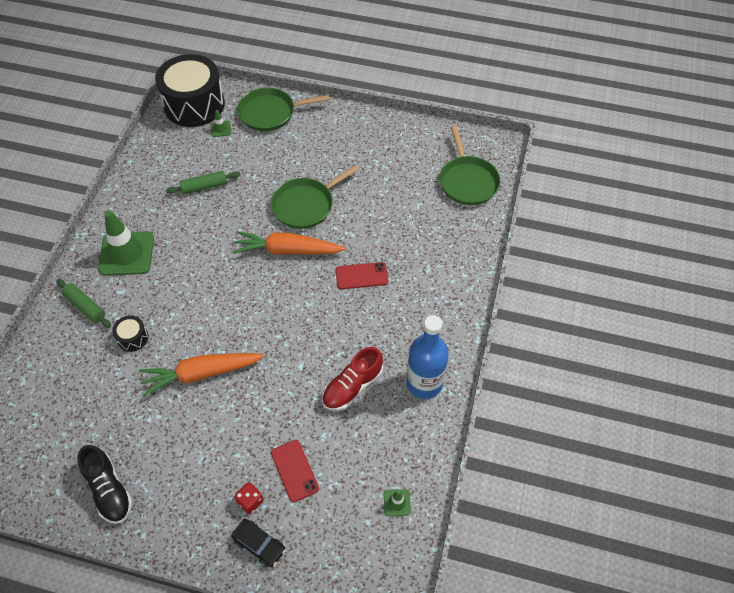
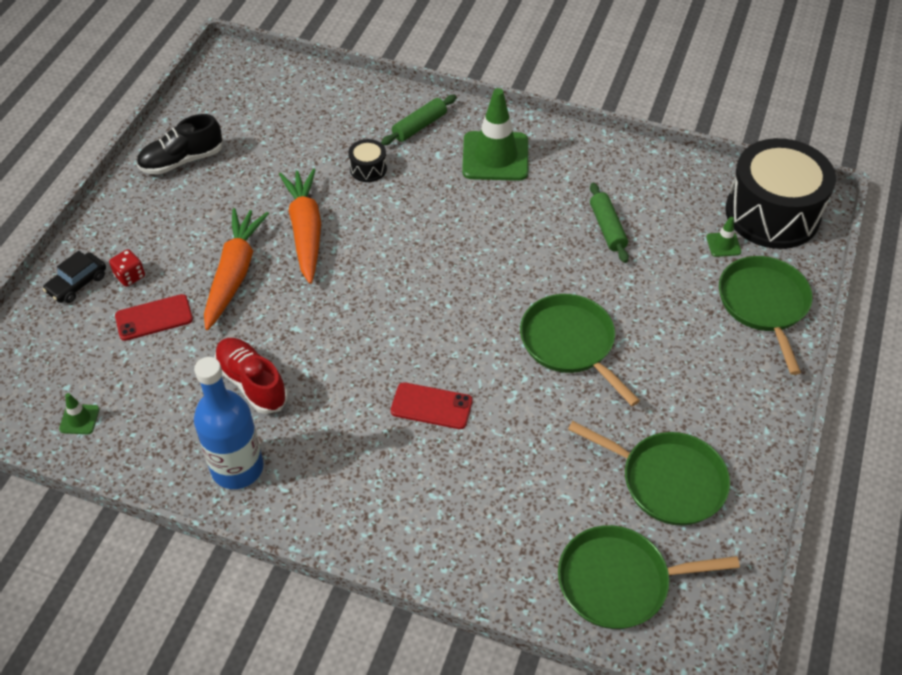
camera: 95 degrees right, 5 degrees down
(287, 250) = (486, 319): orange carrot -> orange carrot (234, 273)
(361, 276) = (431, 406): red phone -> red phone turned 75 degrees counterclockwise
(401, 160) = (668, 481): none -> green pan

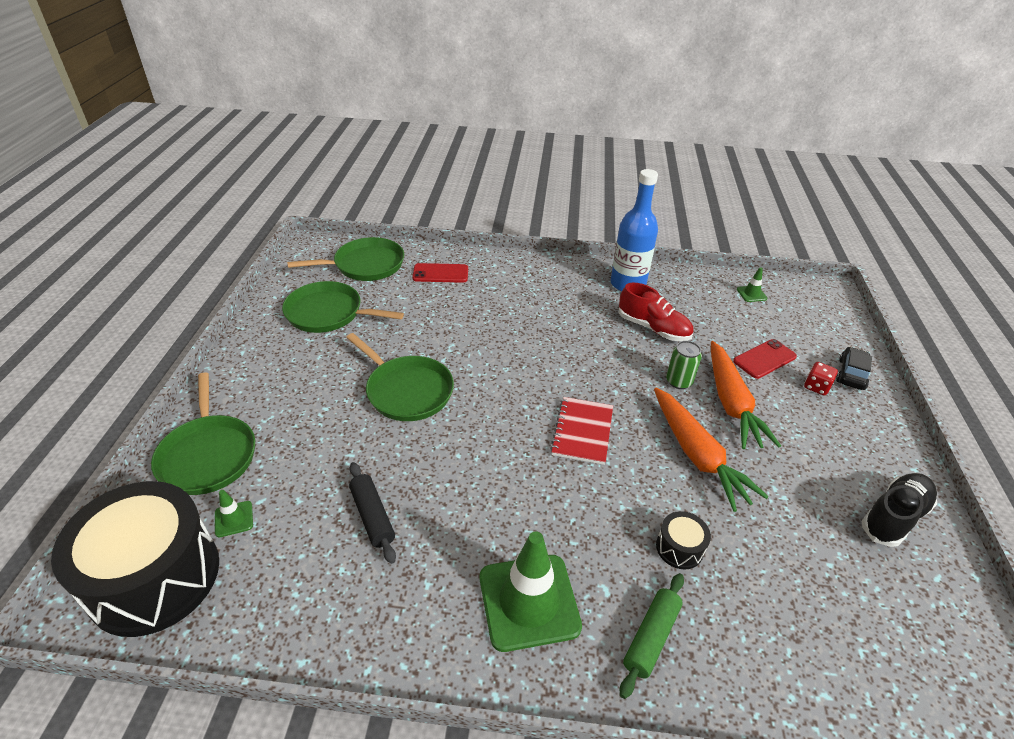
camera: 165 degrees right, 10 degrees down
(271, 306) = (679, 381): none -> green can
(401, 269) = (582, 431): none -> red notebook
(431, 406) = (512, 332): red phone -> red phone (440, 273)
(607, 228) = (372, 516): green rolling pin -> black rolling pin

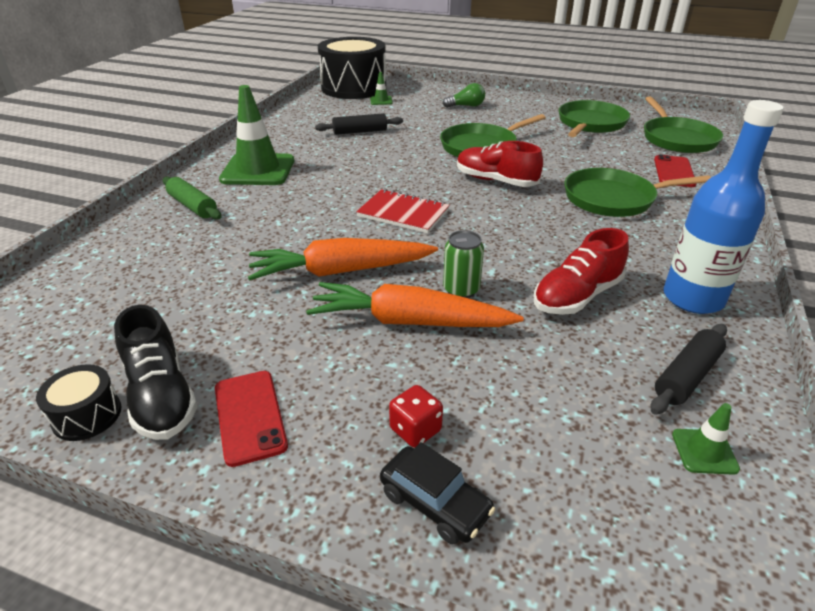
camera: 105 degrees right, 5 degrees down
(208, 455) = (435, 94): green pan -> green pan (613, 199)
(265, 416) = (466, 106): none -> green light bulb
(491, 375) = (495, 181): none -> red shoe
(679, 548) = (248, 234): black drum -> black drum (87, 415)
(702, 293) = (686, 376): none -> black rolling pin
(764, 359) = (496, 391): red phone -> red phone (250, 416)

